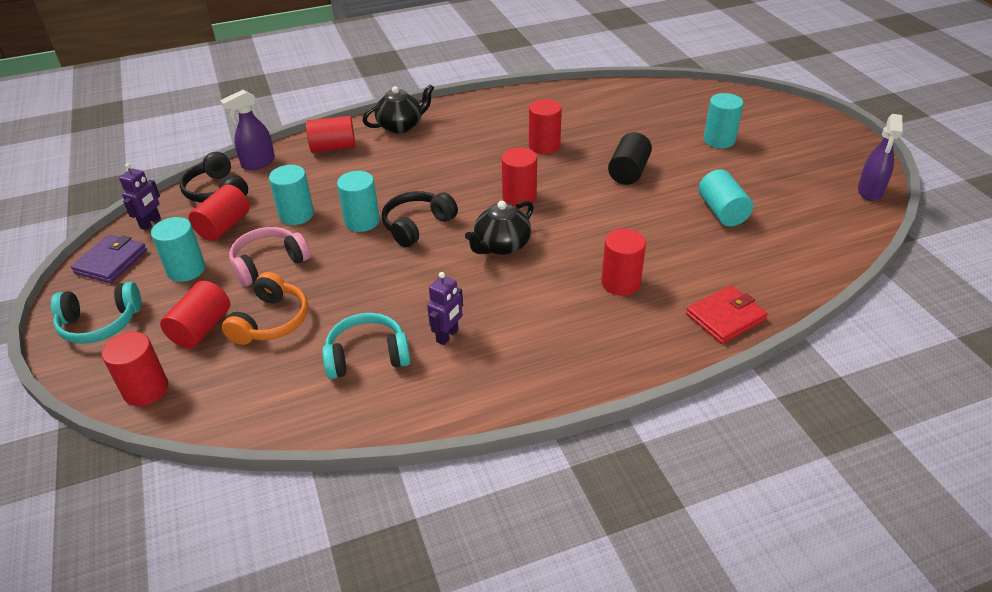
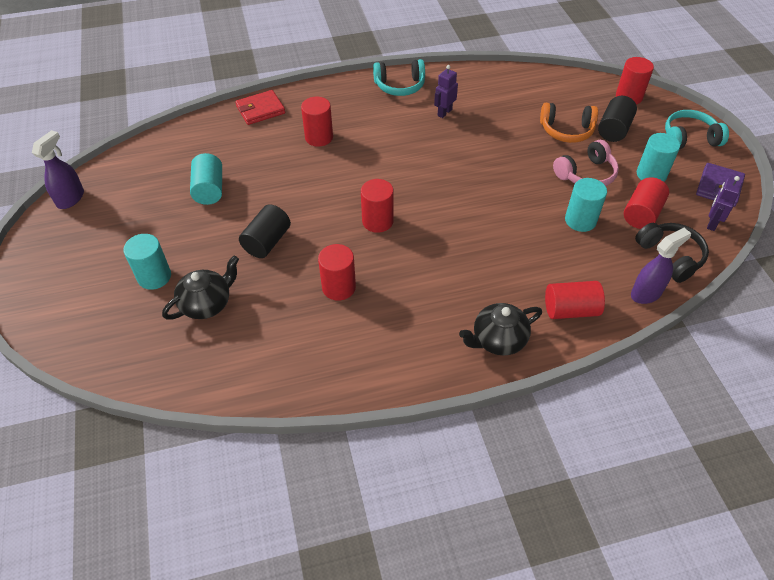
camera: 175 degrees left, 10 degrees up
(201, 328) = (614, 129): red cylinder -> black cylinder
(271, 321) = (566, 130): orange headphones -> orange headphones turned 105 degrees counterclockwise
(362, 221) = (519, 208): turquoise cylinder -> none
(367, 356) = (495, 105): turquoise headphones -> turquoise headphones (400, 86)
(417, 225) = (470, 199): black headphones -> none
(501, 245) = (400, 174): black teapot -> black teapot (207, 304)

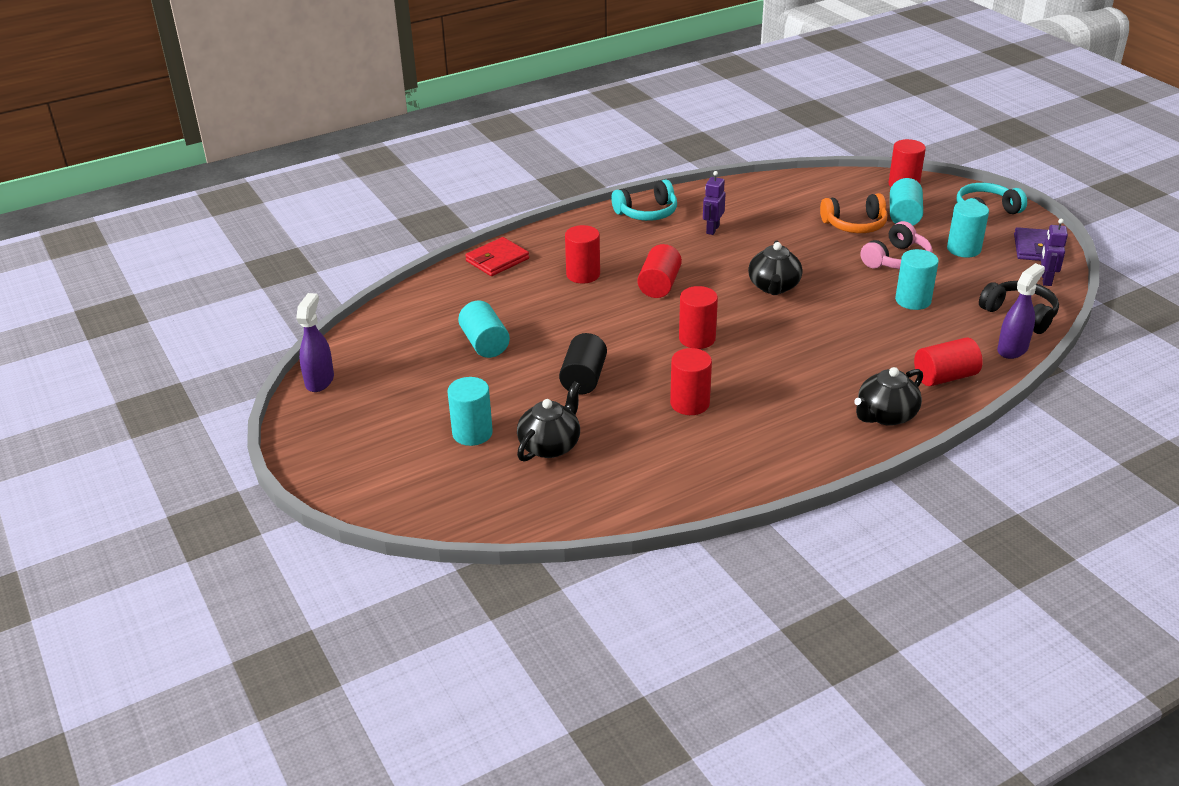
camera: 15 degrees left, 15 degrees down
(467, 181) = (774, 287): none -> black teapot
(614, 129) = (904, 216): black cylinder -> turquoise cylinder
(641, 214) = (972, 284): red cylinder -> red cylinder (659, 285)

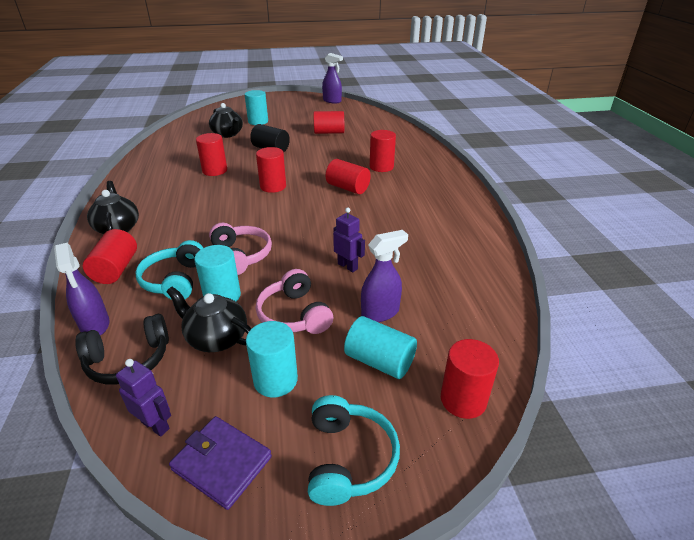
camera: 110 degrees right, 0 degrees up
(485, 343) = (329, 132): turquoise cylinder -> red cylinder
(497, 260) = (418, 146): red wallet -> none
(647, 213) = (461, 205): turquoise headphones -> turquoise headphones (175, 280)
(712, 229) = (416, 227): purple robot -> purple robot (348, 266)
(774, 287) = (307, 231): black teapot -> black teapot (216, 338)
(851, 311) = (241, 256): none -> pink headphones
(855, 225) = (380, 312): orange headphones -> purple spray bottle

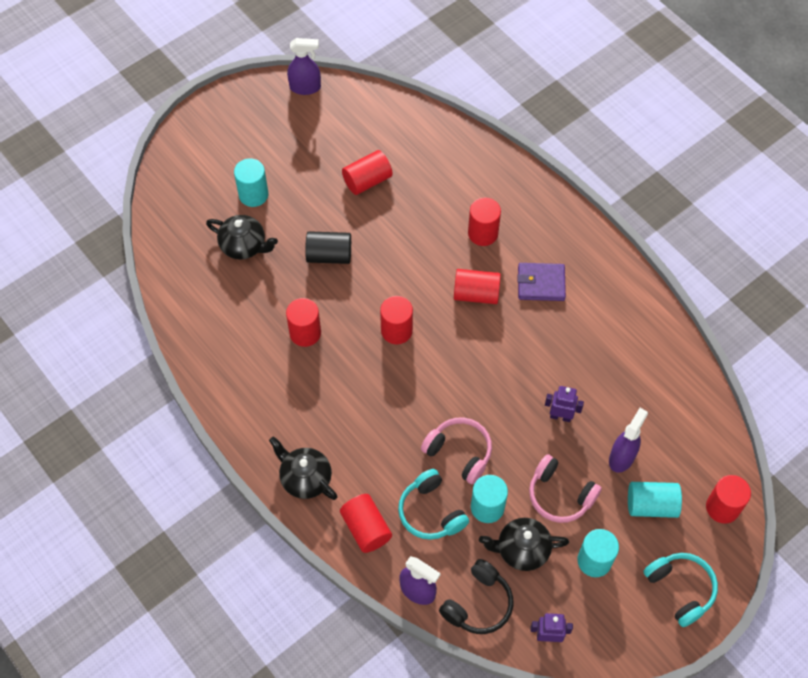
camera: 30 degrees left, 25 degrees up
(222, 463) = (611, 635): purple wallet -> purple wallet (541, 283)

